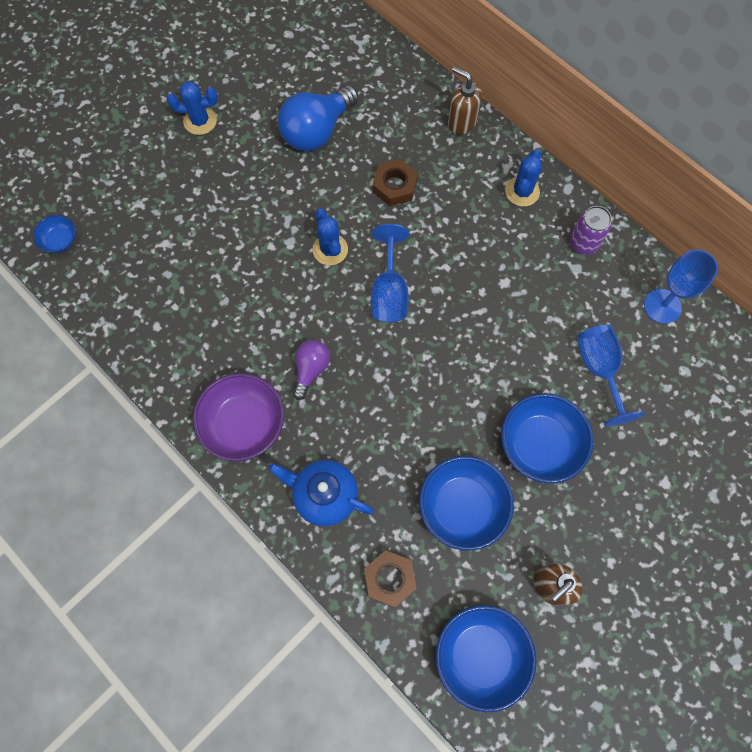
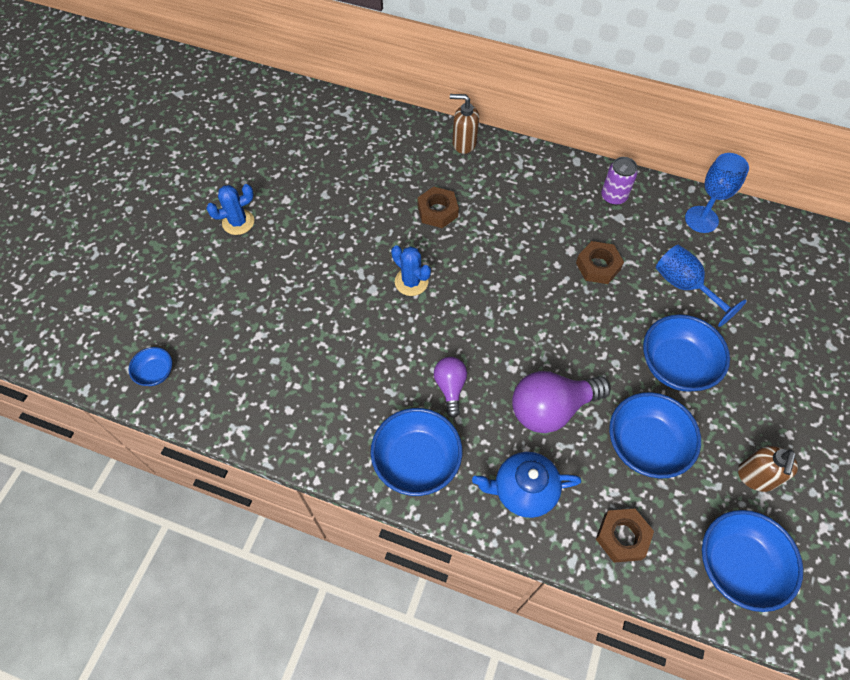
camera: 25 degrees left, 10 degrees down
(244, 424) = (416, 461): purple bowl -> blue bowl
(317, 131) = (347, 193): blue light bulb -> none
(389, 292) = (481, 295): blue goblet -> none
(393, 432) = (551, 408): none -> purple light bulb
(522, 191) = (542, 177): blue cactus -> none
(522, 311) = (598, 266): none -> brown nut

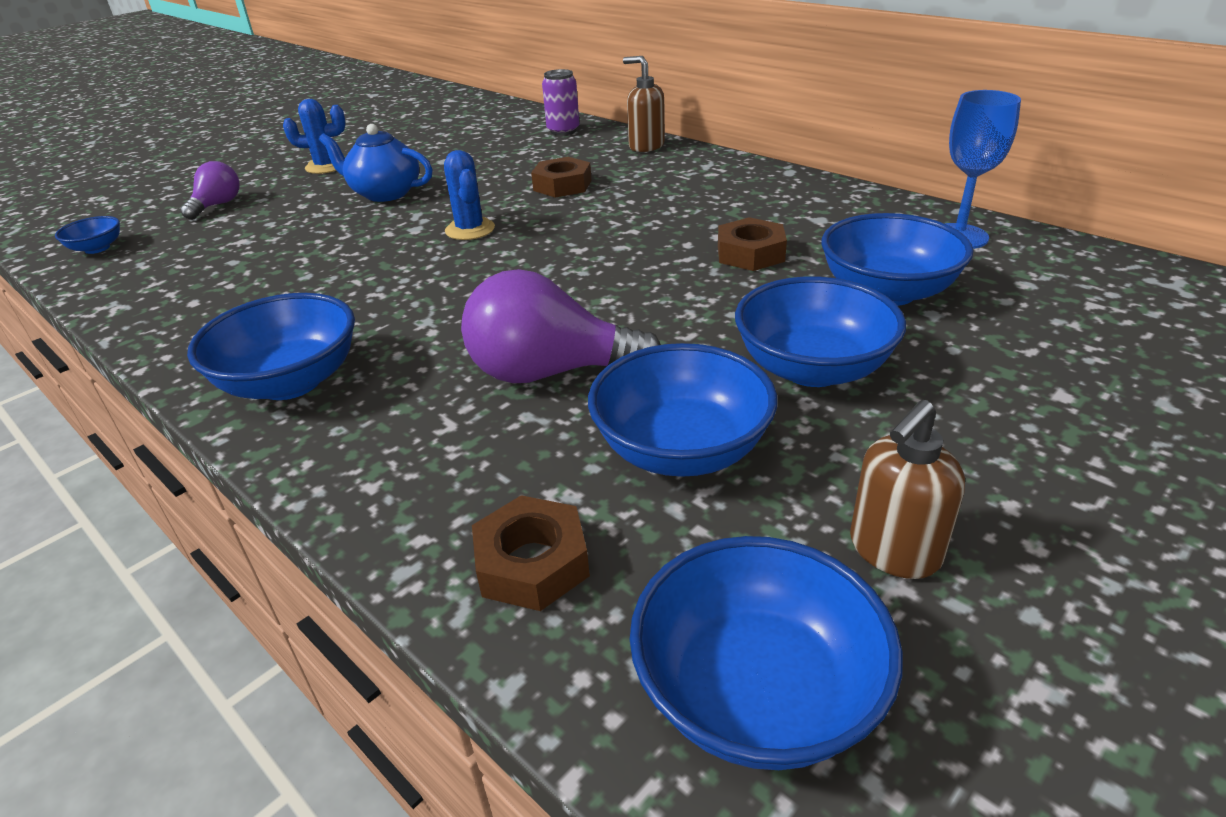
camera: 25 degrees right, 25 degrees down
(450, 387) = (420, 322): purple light bulb -> purple light bulb (217, 205)
(523, 490) = (413, 452): blue teapot -> blue teapot (385, 193)
(613, 196) = (823, 202): purple can -> purple can (563, 131)
(685, 286) = (887, 292): blue goblet -> blue bowl

